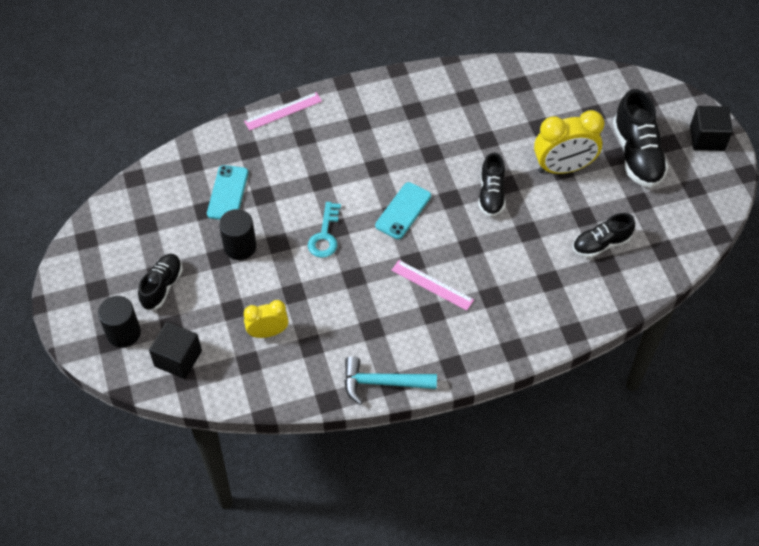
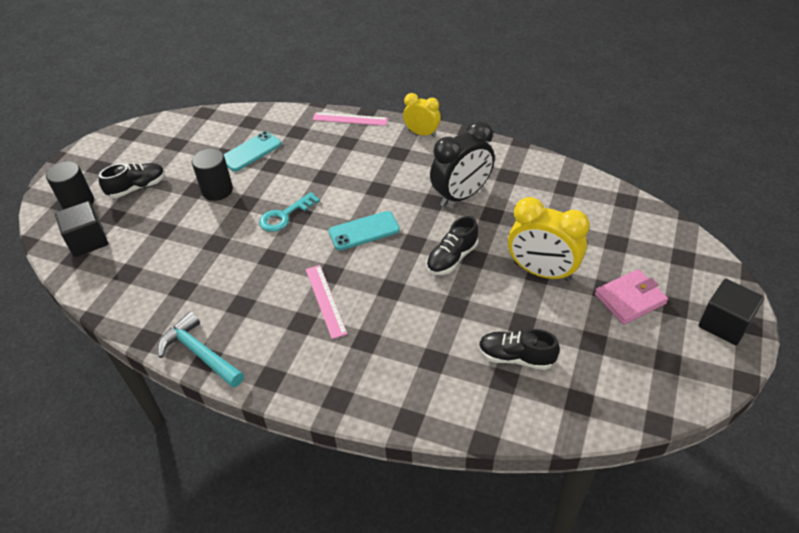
camera: 40 degrees right, 10 degrees down
(268, 332) = (165, 260): yellow clock -> yellow clock (422, 133)
(448, 135) = (461, 195): none -> black clock
(637, 154) = (630, 299): black shoe -> pink wallet

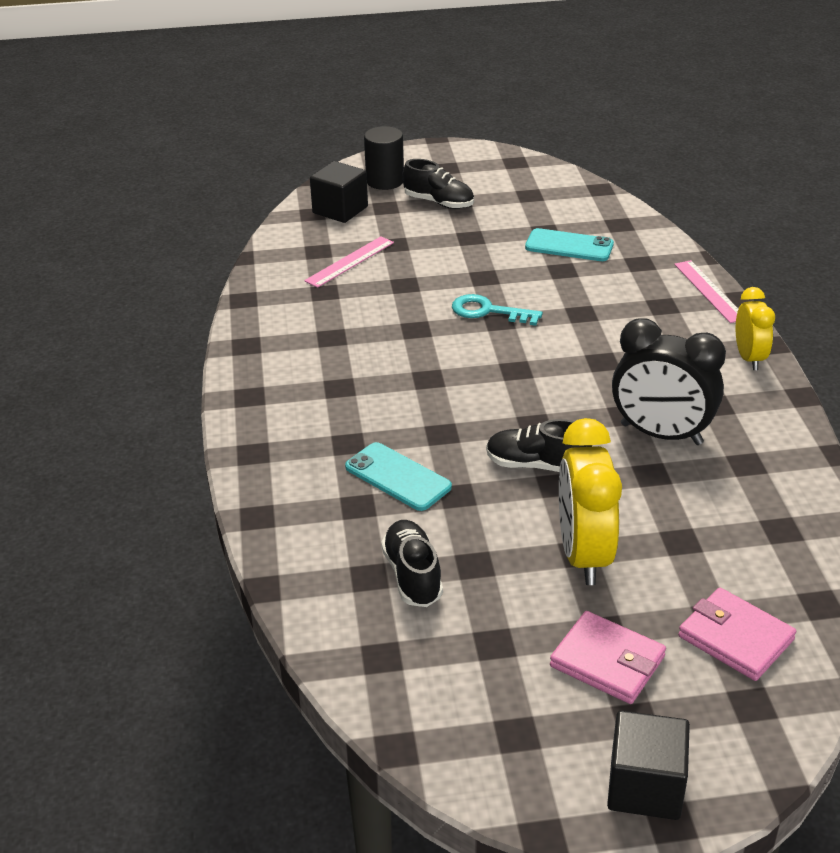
camera: 60 degrees right, 10 degrees down
(200, 353) = (249, 338): turquoise hammer -> none
(217, 190) = (484, 251): black cylinder -> none
(325, 300) = (384, 391): pink ruler -> pink ruler (350, 261)
(364, 231) = (518, 378): turquoise phone -> turquoise phone (398, 477)
(635, 242) = (735, 638): none -> pink wallet

